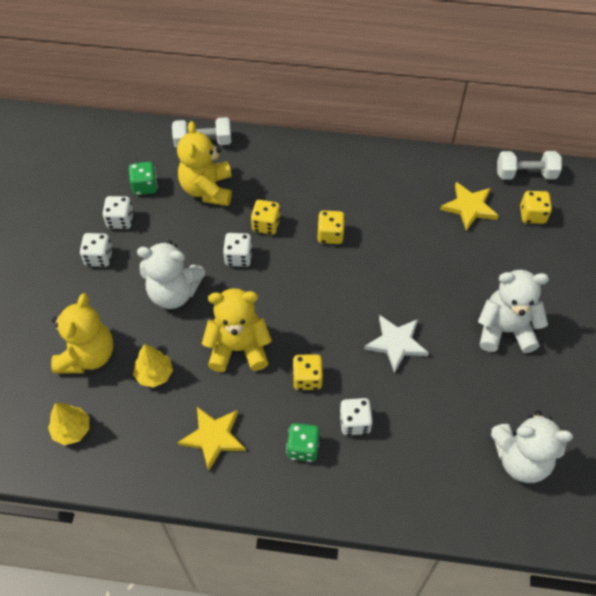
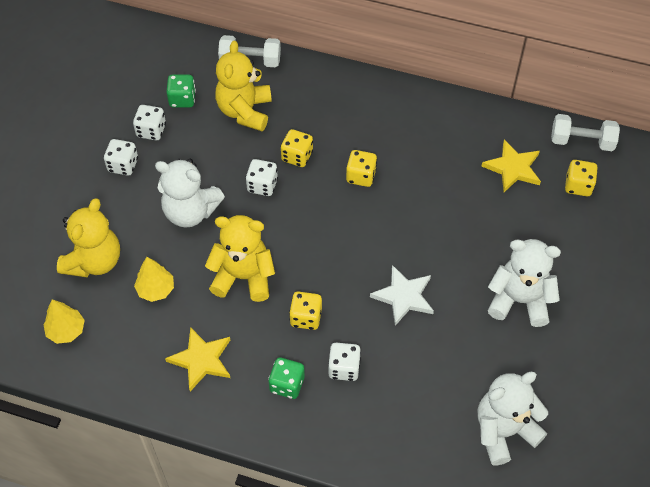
camera: 10 degrees right, 0 degrees up
(521, 459) = (504, 431): white teddy bear -> white teddy bear turned 135 degrees clockwise

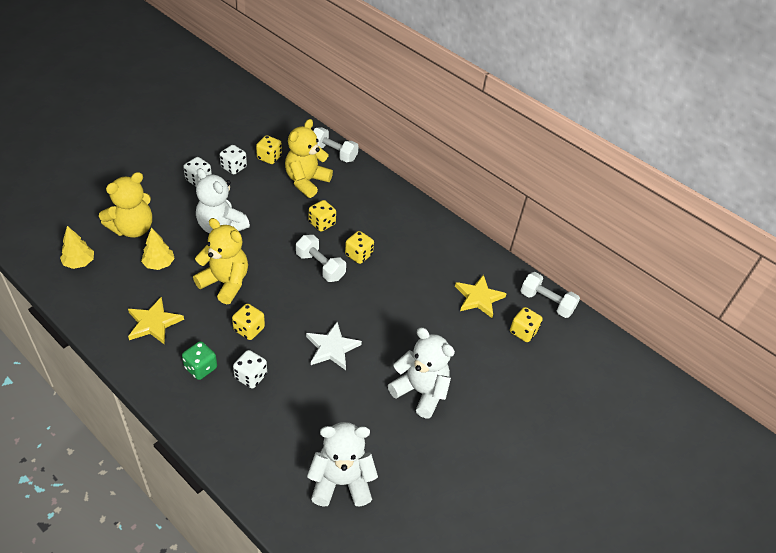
camera: 20 degrees right, 10 degrees down
(182, 99) = (269, 157): green dice -> yellow dice
(262, 185) = (283, 231): white dice -> none
(330, 209) = (320, 266): none -> white dumbbell

